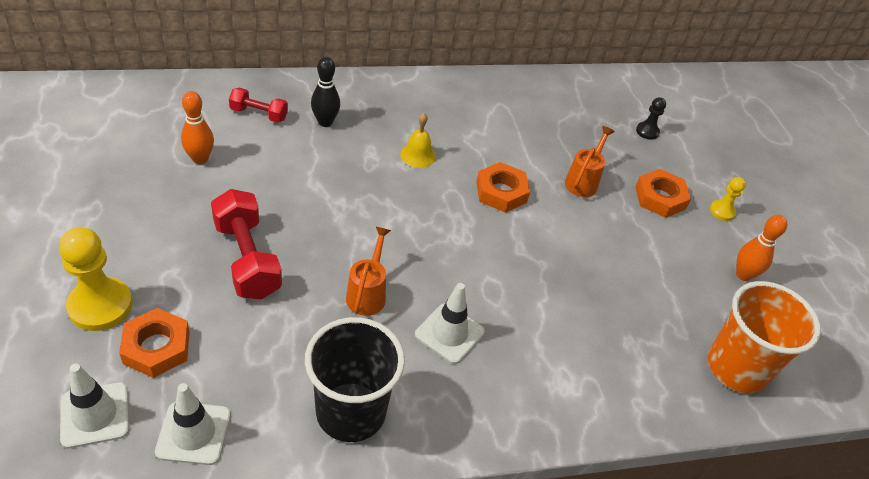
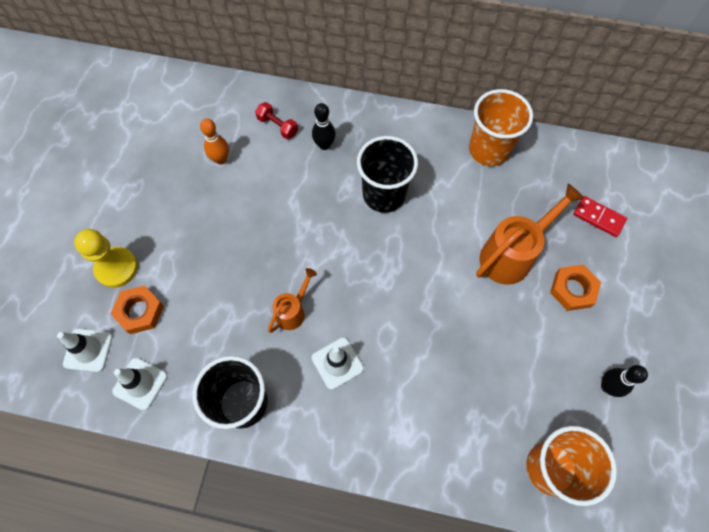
camera: 30 degrees right, 20 degrees up
(247, 259) = (221, 257): red dumbbell -> none
(418, 155) = (384, 195): yellow bell -> black cup
(501, 192) = (436, 248): orange nut -> none
(508, 95) = (489, 150): none -> orange cup
(583, 181) = (511, 255): orange watering can -> orange watering can, size x1.79
(647, 131) = (598, 217): black pawn -> red domino
(722, 211) = (624, 318): yellow pawn -> none
(743, 275) = (607, 386): orange bowling pin -> black bowling pin

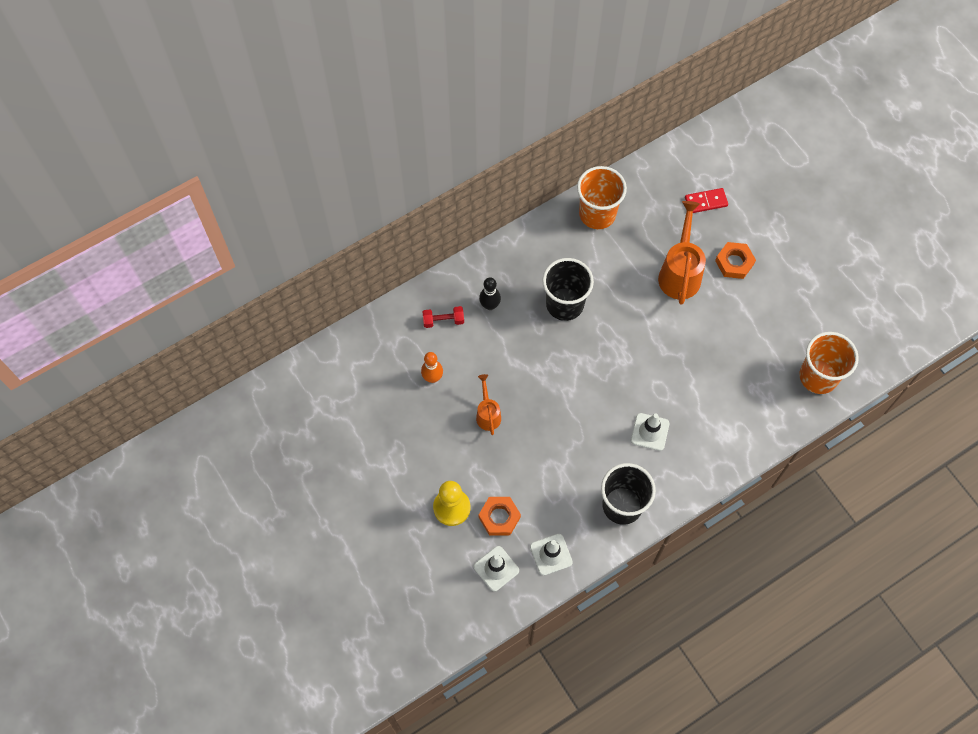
camera: 45 degrees left, 0 degrees up
(293, 311) = (591, 428): orange watering can -> orange watering can (488, 414)
(607, 386) = (805, 303): black bowling pin -> none

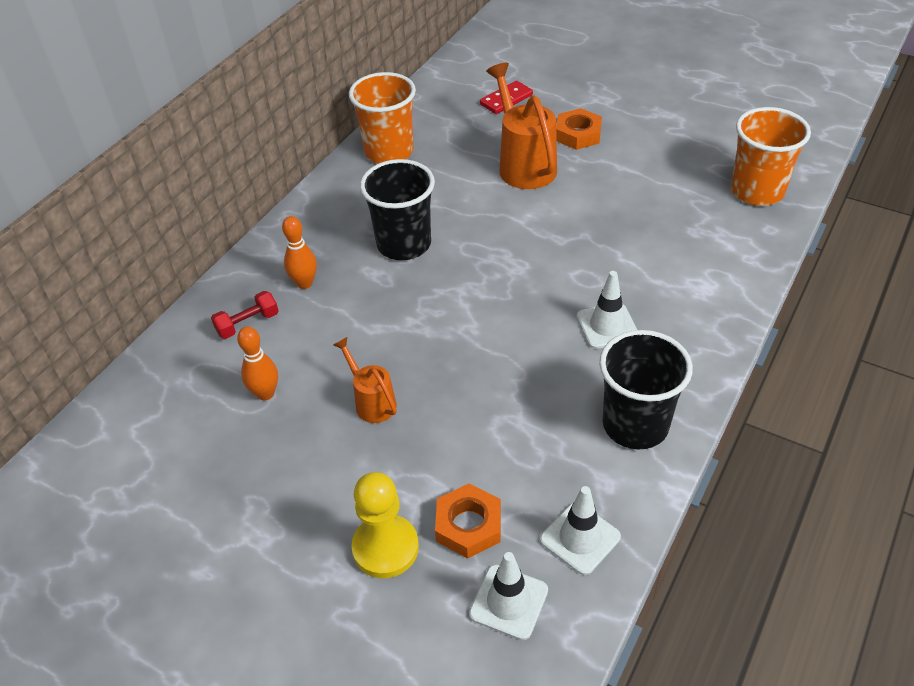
camera: 25 degrees left, 20 degrees down
(490, 305) = (304, 283): black bowling pin -> orange bowling pin

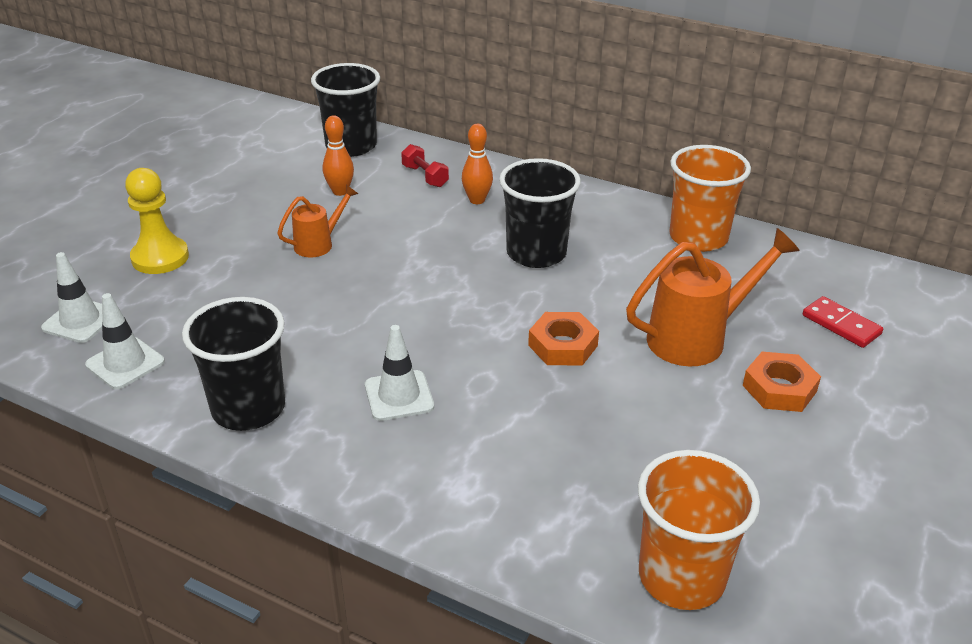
camera: 85 degrees right, 10 degrees down
(159, 392) = (351, 146): none -> black cup
(468, 525) = (165, 299): orange nut -> orange nut (563, 345)

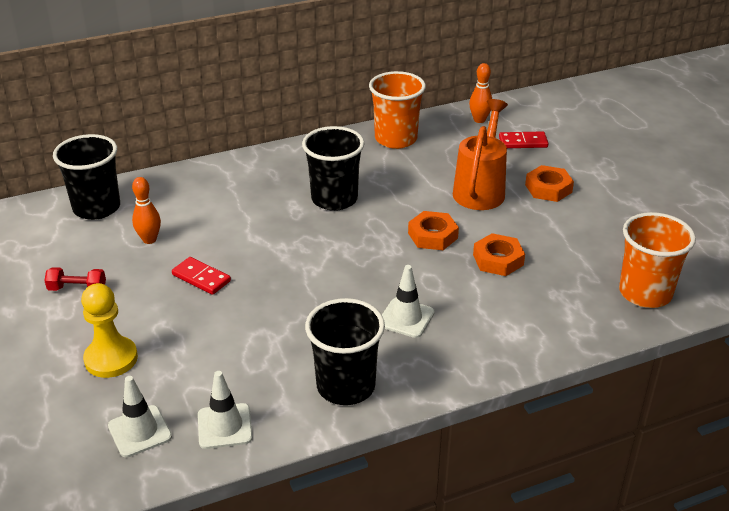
camera: 50 degrees left, 0 degrees up
(318, 244) = (201, 278): orange watering can -> red domino
(425, 176) = (186, 197): red dumbbell -> red dumbbell (77, 289)
(477, 200) = (245, 191): orange bowling pin -> orange bowling pin (479, 120)
(583, 414) = (498, 260): none -> orange nut

